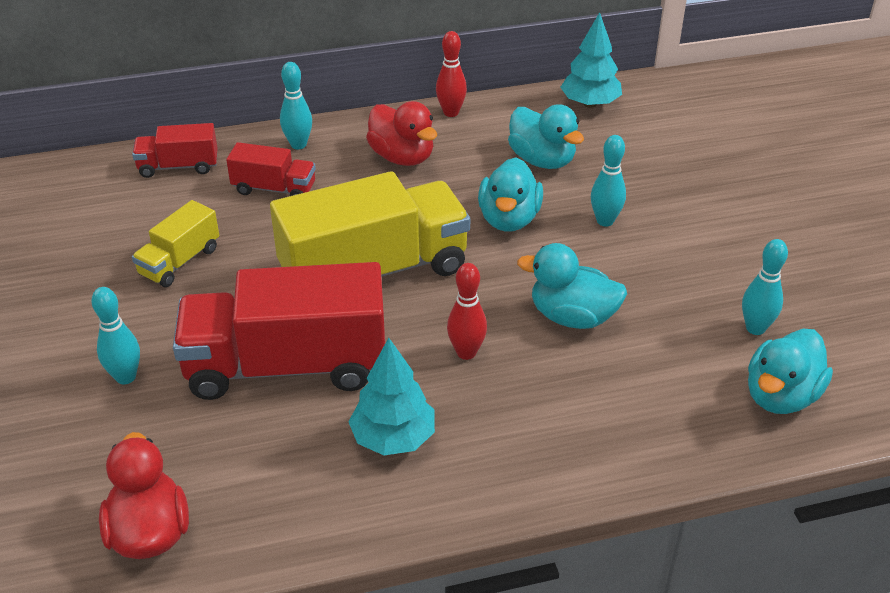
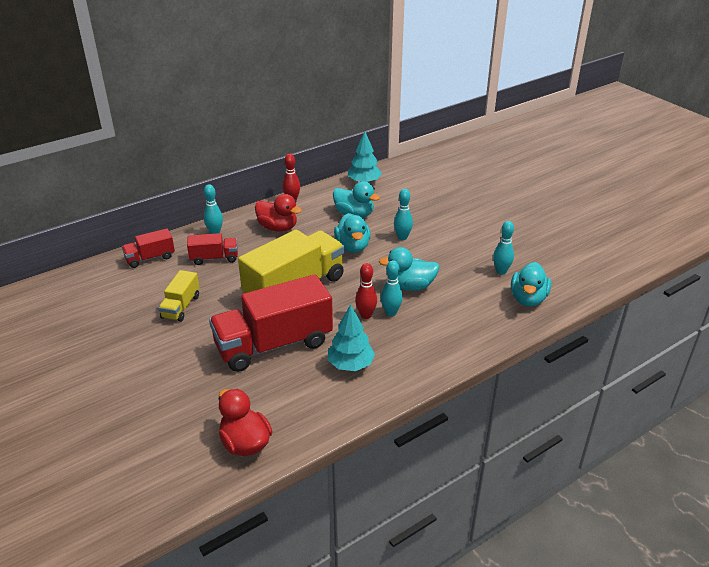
camera: 20 degrees left, 5 degrees down
(126, 377) = (185, 372): turquoise bowling pin -> turquoise bowling pin (391, 313)

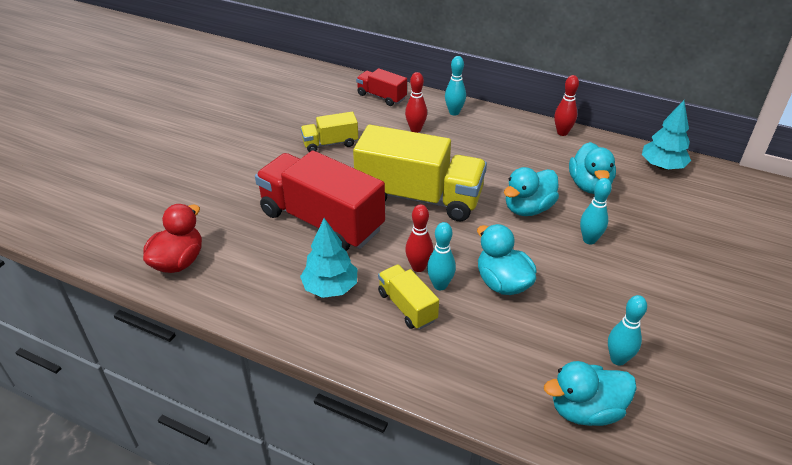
camera: 60 degrees right, 5 degrees up
(214, 258) = (415, 129): red truck -> red bowling pin
(278, 228) = (504, 144): red duck -> none
(398, 335) = (407, 306): none -> yellow truck

